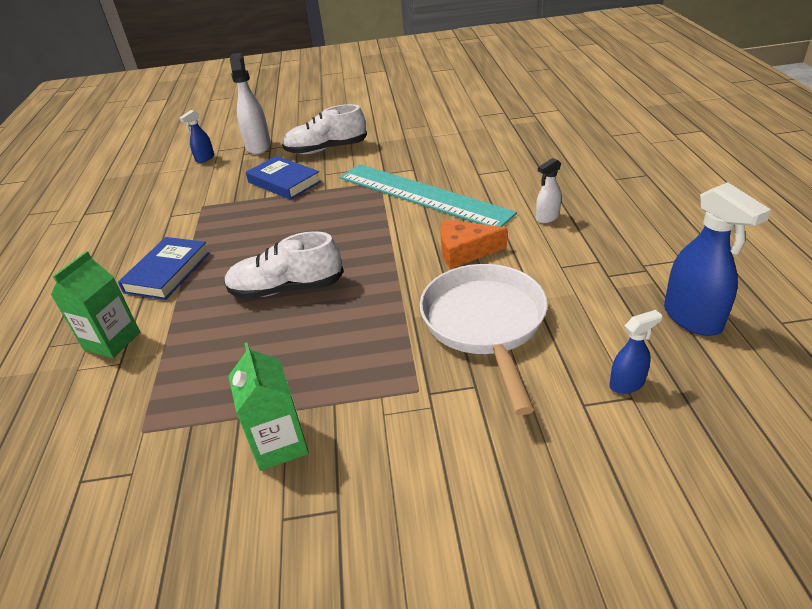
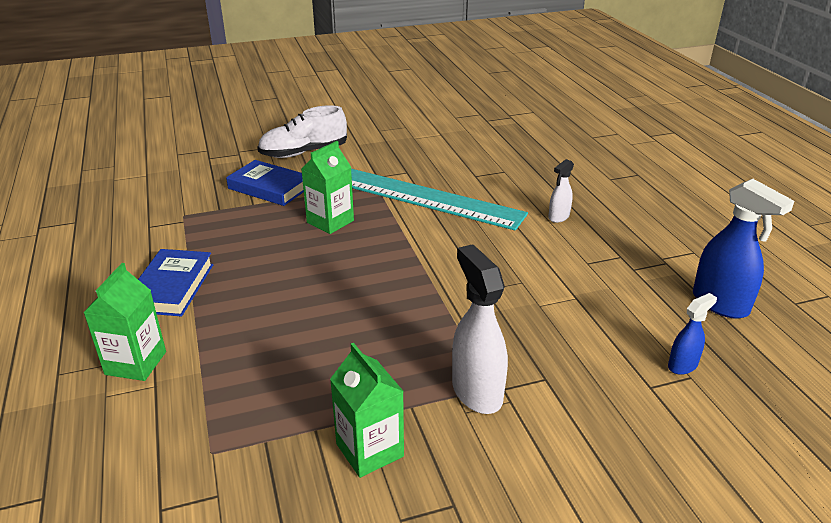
camera: 15 degrees left, 5 degrees down
(205, 158) = (165, 163): blue spray bottle -> none
(258, 146) = (224, 150): white spray bottle -> white spray bottle (476, 392)
(286, 289) = (316, 298): white shoe -> none
(325, 216) = (330, 221): none -> green carton
(464, 251) = (489, 252): orange cheese -> none
(485, 324) = (534, 320): white pan -> none

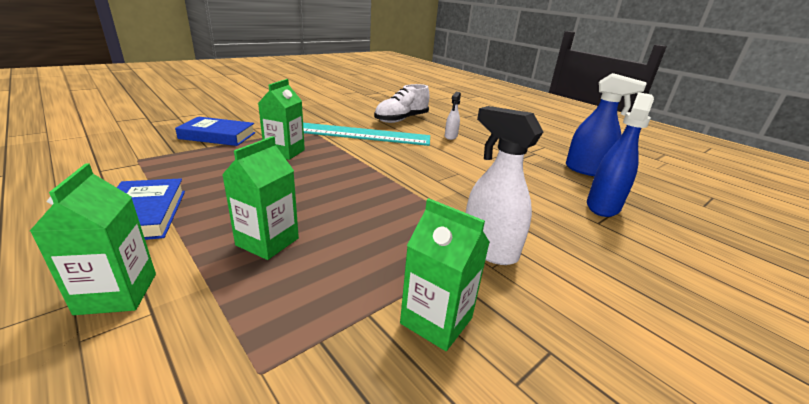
camera: 25 degrees left, 5 degrees down
(264, 337) = (267, 242): none -> green carton
(304, 153) = (238, 114): white shoe -> white shoe (401, 119)
(682, 365) = (603, 206): blue spray bottle -> blue spray bottle, size x1.83

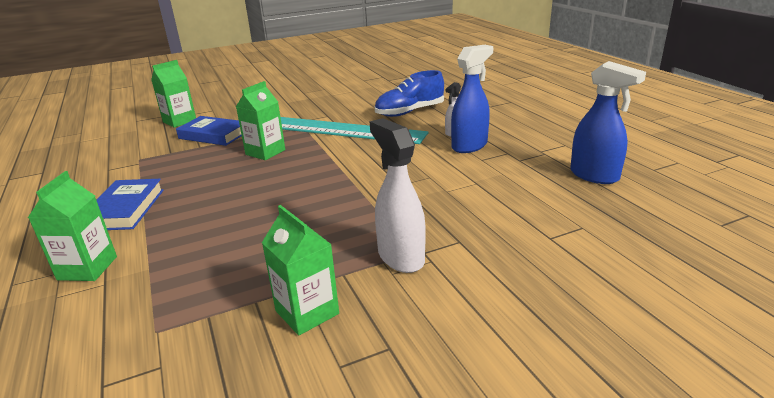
camera: 20 degrees right, 0 degrees up
(267, 242) = (208, 237): green carton -> green carton (179, 121)
(401, 119) = (410, 112): white shoe -> blue shoe
(603, 206) = (574, 220): blue spray bottle -> blue spray bottle (469, 146)

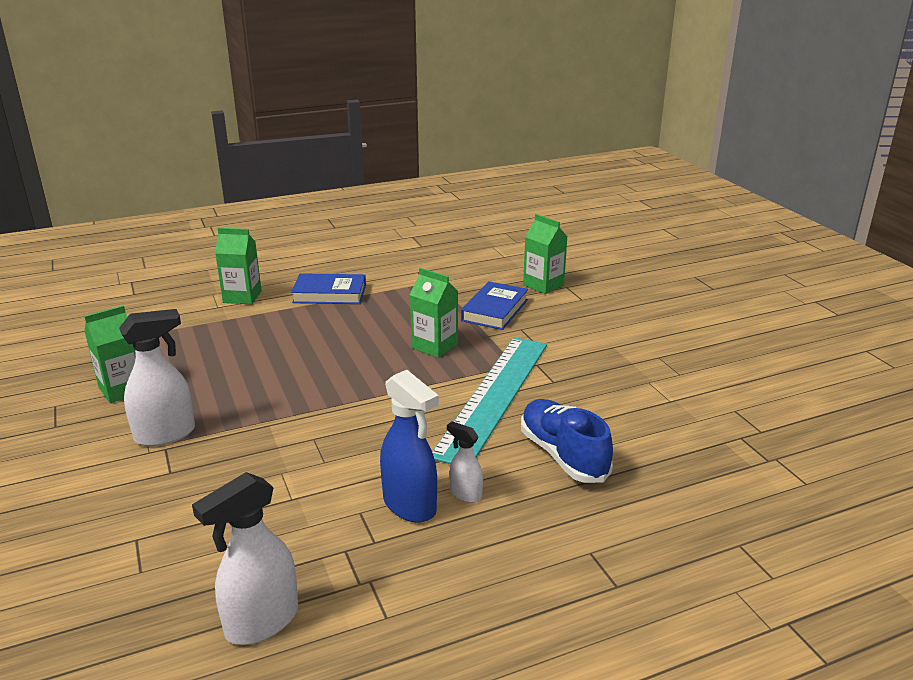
camera: 90 degrees right, 0 degrees up
(594, 176) = (261, 622): blue spray bottle -> white spray bottle

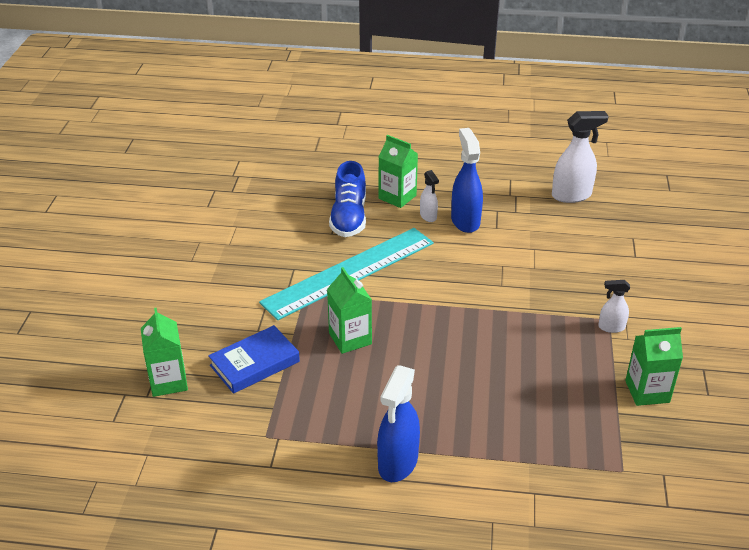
camera: 150 degrees left, 10 degrees up
(166, 434) = (611, 327): white spray bottle -> white spray bottle, size x0.55
(242, 297) = (500, 501): green carton -> green carton (397, 197)
(329, 294) = (397, 463): blue book -> blue spray bottle

